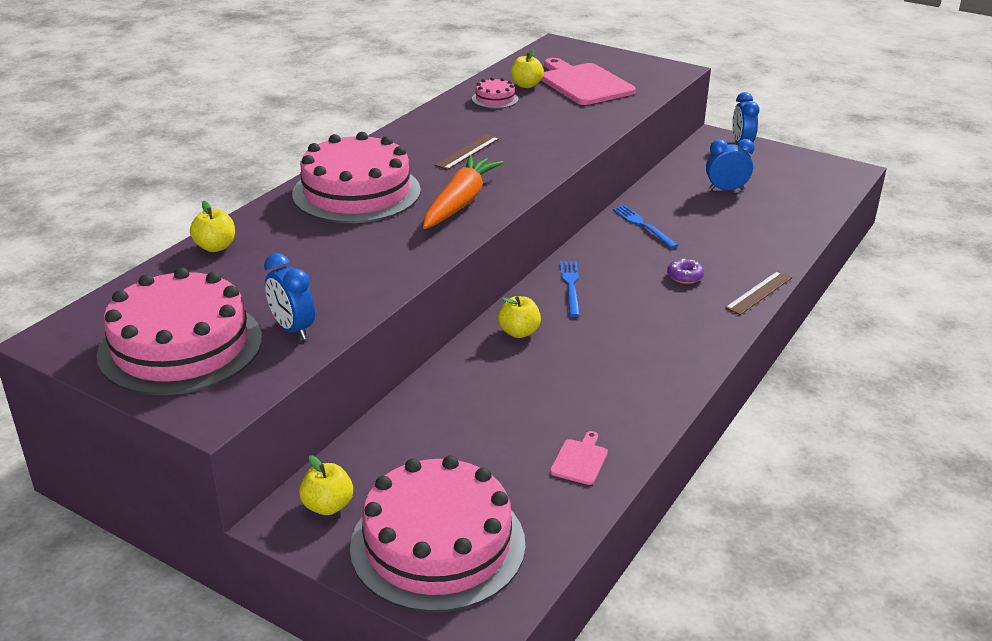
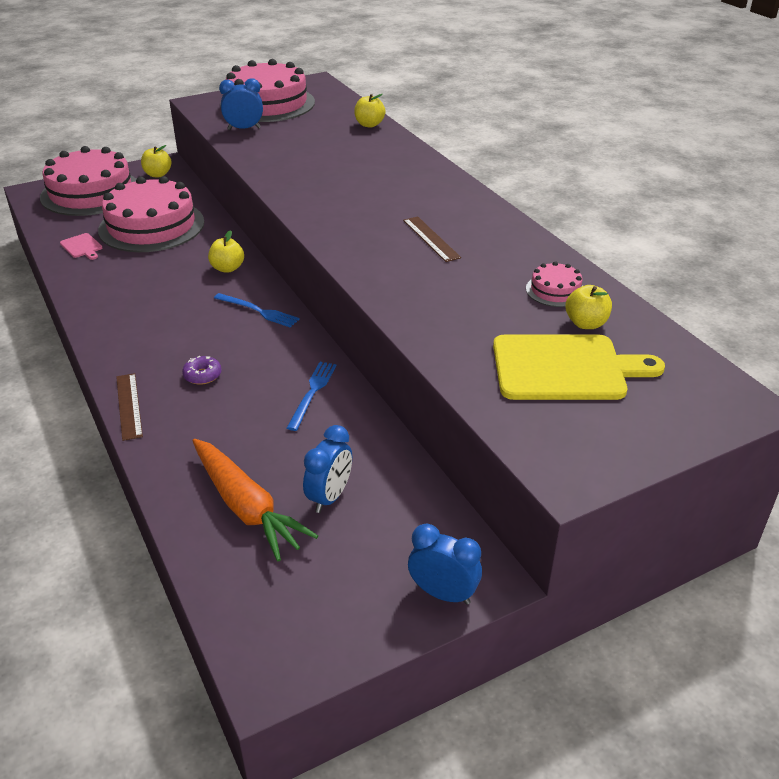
camera: 120 degrees right, 5 degrees up
(356, 192) = (400, 178): pink cake -> pink cake (151, 226)
(460, 202) = (337, 210): orange carrot -> orange carrot (246, 507)
(584, 83) = (565, 368): pink cutting board -> yellow cutting board
(643, 225) = (312, 393): blue fork -> blue fork turned 75 degrees counterclockwise

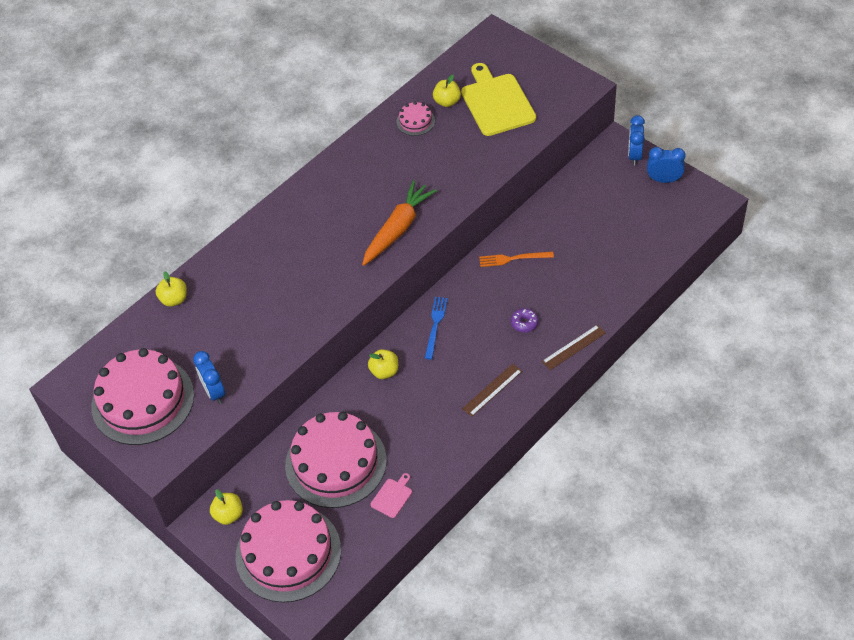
camera: 105 degrees left, 15 degrees up
(246, 507) = (624, 250): orange carrot -> orange carrot (398, 229)
(312, 393) = (513, 259): blue fork -> orange fork
(329, 497) = (597, 218): blue clock -> blue clock (664, 180)
(431, 239) = (375, 197): brown ruler -> brown ruler (492, 390)

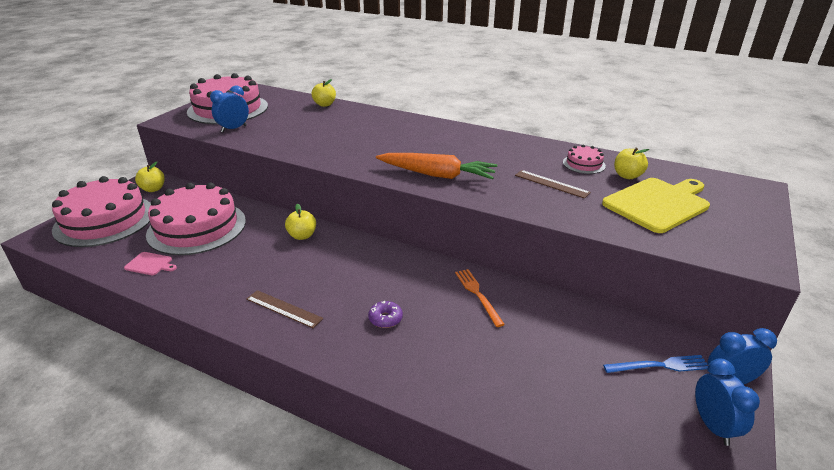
camera: 70 degrees right, 20 degrees down
(435, 325) = (365, 256): blue fork -> blue fork (659, 366)
(574, 347) = (358, 369): brown ruler -> brown ruler (551, 184)

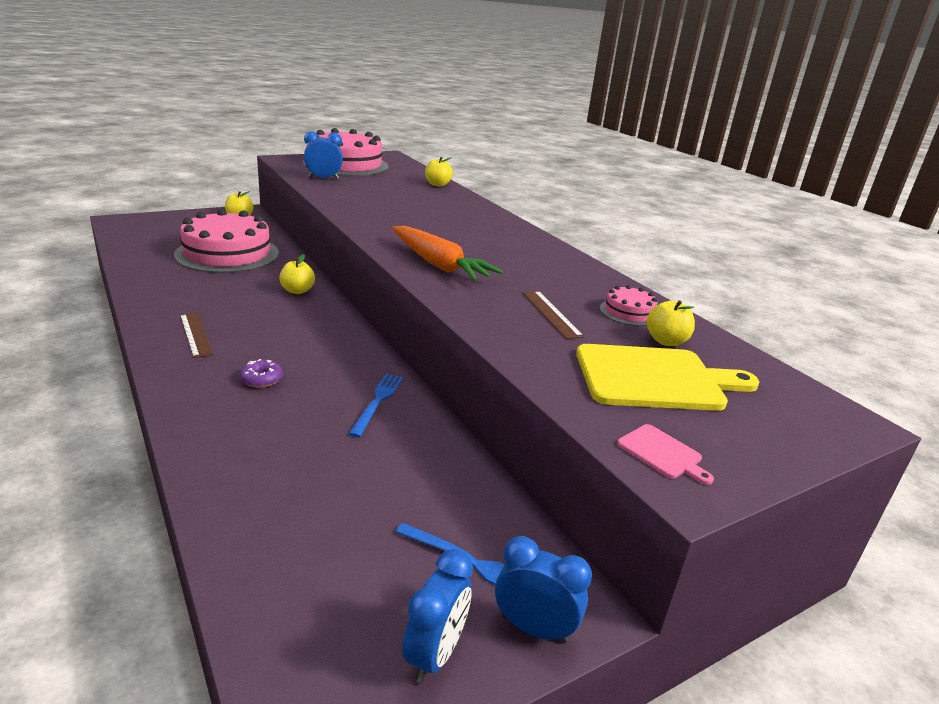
camera: 30 degrees right, 5 degrees down
(105, 220) = (173, 226): pink cake -> none
(150, 264) = (155, 264): pink cutting board -> pink cutting board (662, 453)
(478, 295) = (377, 402): orange fork -> blue fork

